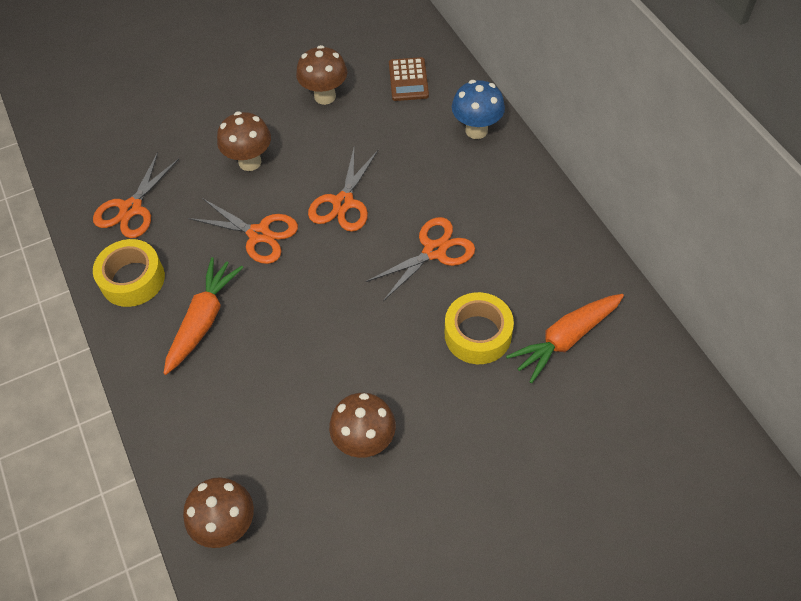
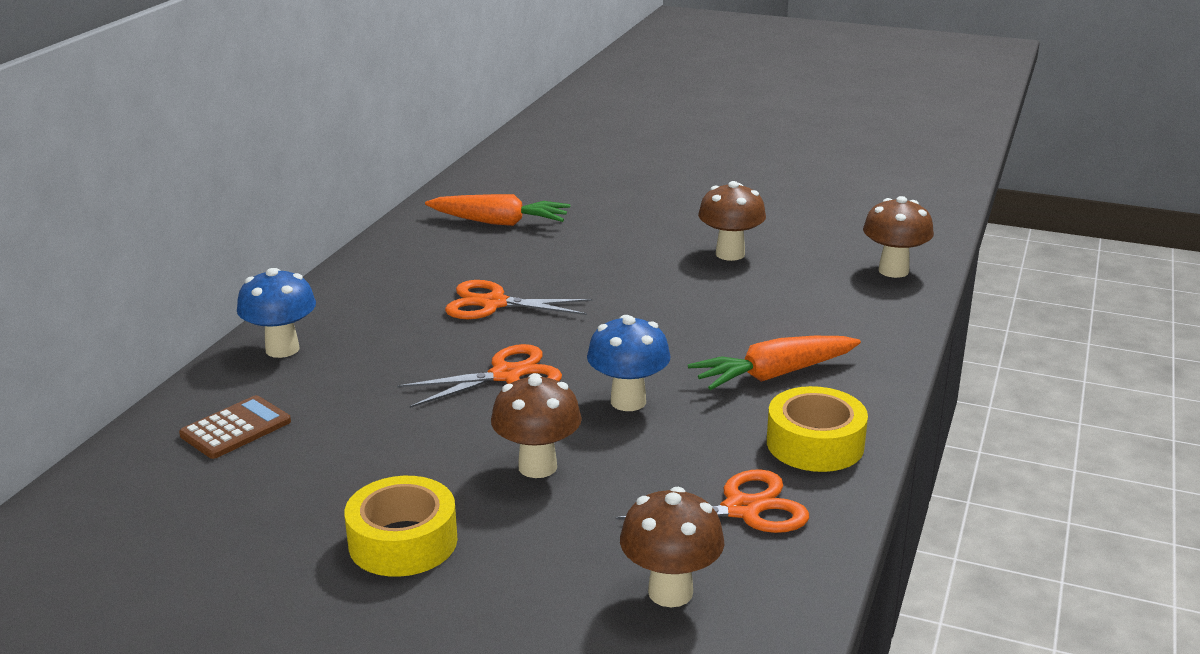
camera: 135 degrees left, 30 degrees down
(258, 234) = (628, 401): orange scissors -> blue mushroom
(325, 96) = (343, 474): brown mushroom -> brown mushroom (670, 592)
(477, 334) = (554, 253): yellow tape -> yellow tape (403, 541)

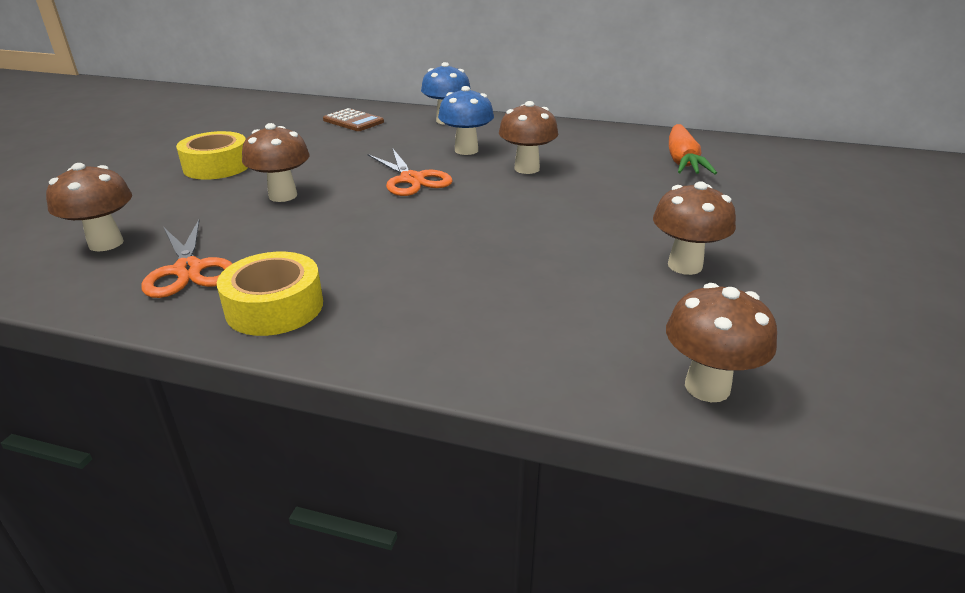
camera: 85 degrees right, 5 degrees up
(494, 303) = (527, 169): orange scissors -> brown mushroom
(628, 401) = (367, 222): blue mushroom -> blue mushroom (466, 150)
(774, 375) = (409, 288): orange carrot -> none

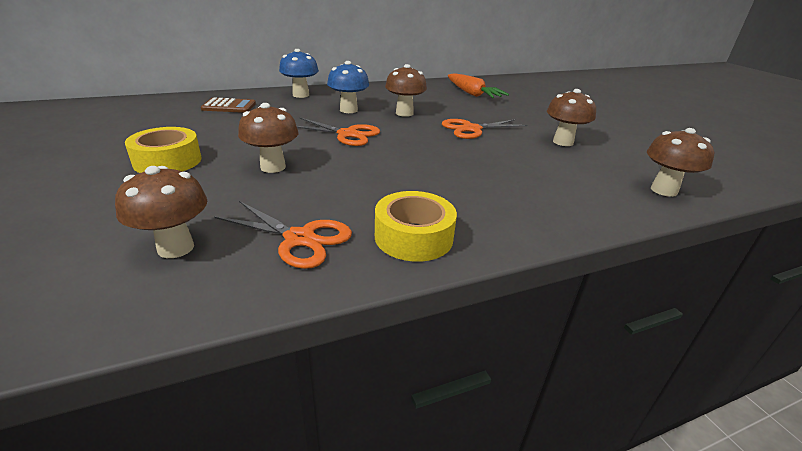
camera: 40 degrees left, 0 degrees up
(577, 211) = (471, 129): none -> orange scissors

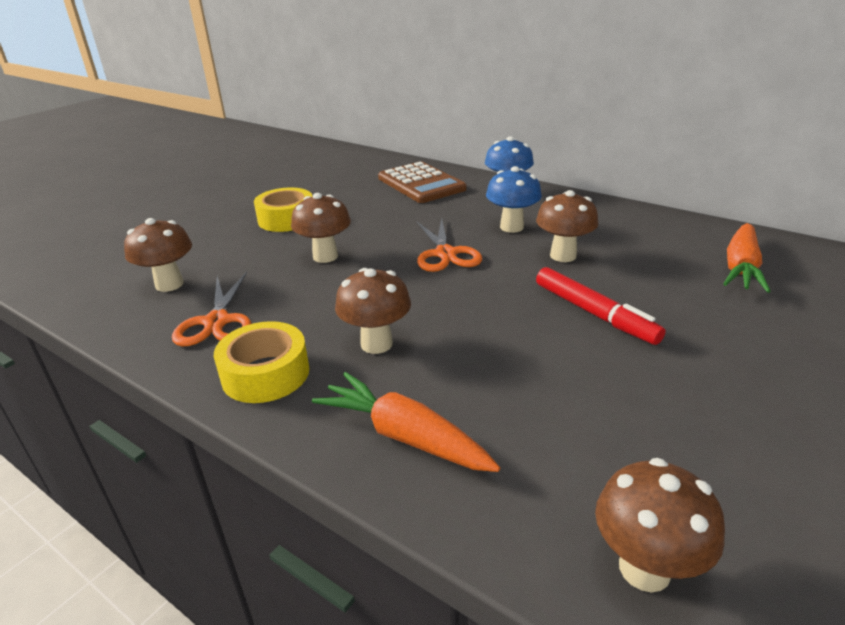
camera: 60 degrees right, 0 degrees up
(229, 106) = (421, 184): brown calculator -> brown calculator, size x1.66
(471, 129) = (594, 313): orange scissors -> red marker
(534, 210) = (404, 436): none -> orange carrot
(563, 142) = (686, 403): brown mushroom -> brown mushroom (376, 344)

